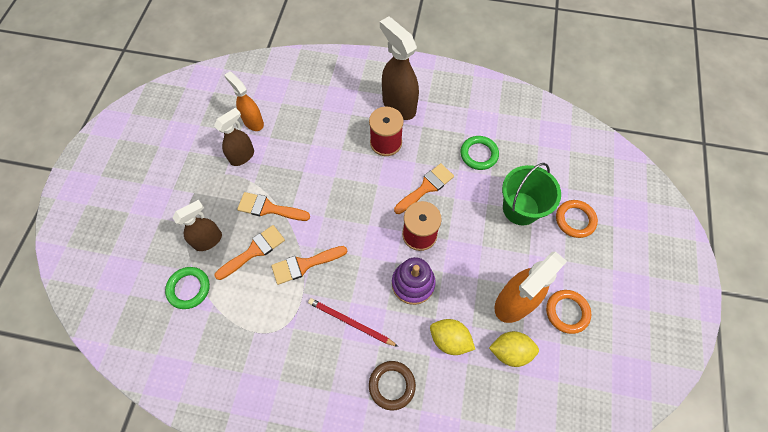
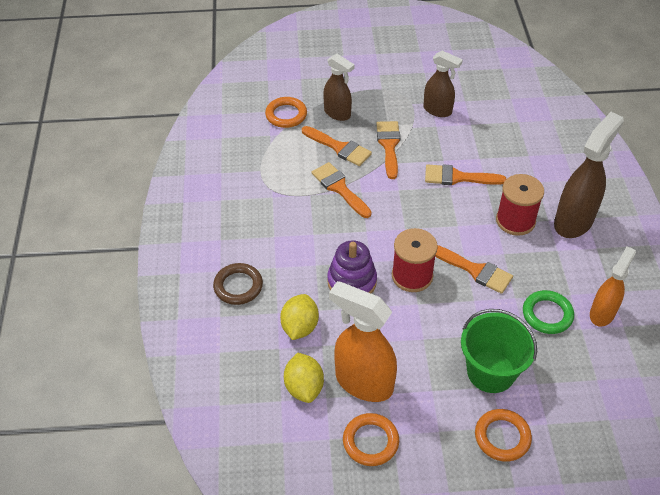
camera: 75 degrees right, 15 degrees down
(189, 288) = (286, 115): green ring -> orange ring
(253, 122) = (482, 106): orange spray bottle -> orange spray bottle (602, 313)
(326, 167) = (458, 177): none -> orange brush
(350, 322) = (292, 239): red pencil -> none

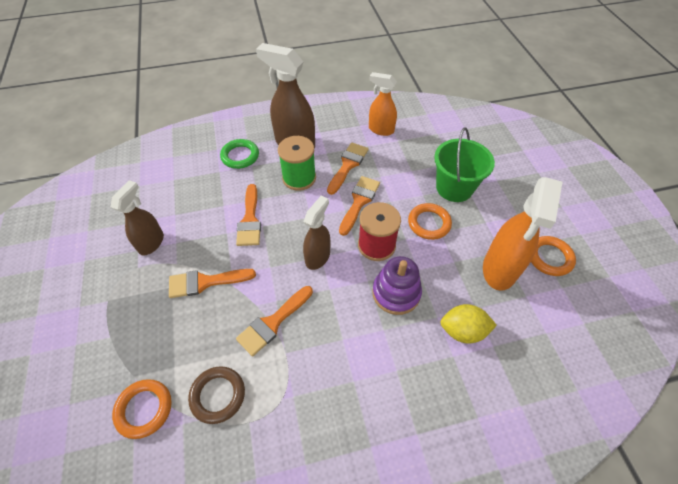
camera: 100 degrees left, 5 degrees up
(238, 286) = (433, 406): brown ring -> brown ring (218, 395)
(304, 387) = (524, 315): yellow lemon -> none
(337, 113) = (147, 344): brown spray bottle -> brown spray bottle (318, 257)
(339, 147) = (208, 332): orange brush -> orange brush (348, 165)
(502, 437) = (505, 179): orange ring -> orange ring (429, 223)
(515, 220) = (299, 178): red spool -> green spool
(547, 314) = (391, 158): green ring -> green ring (240, 156)

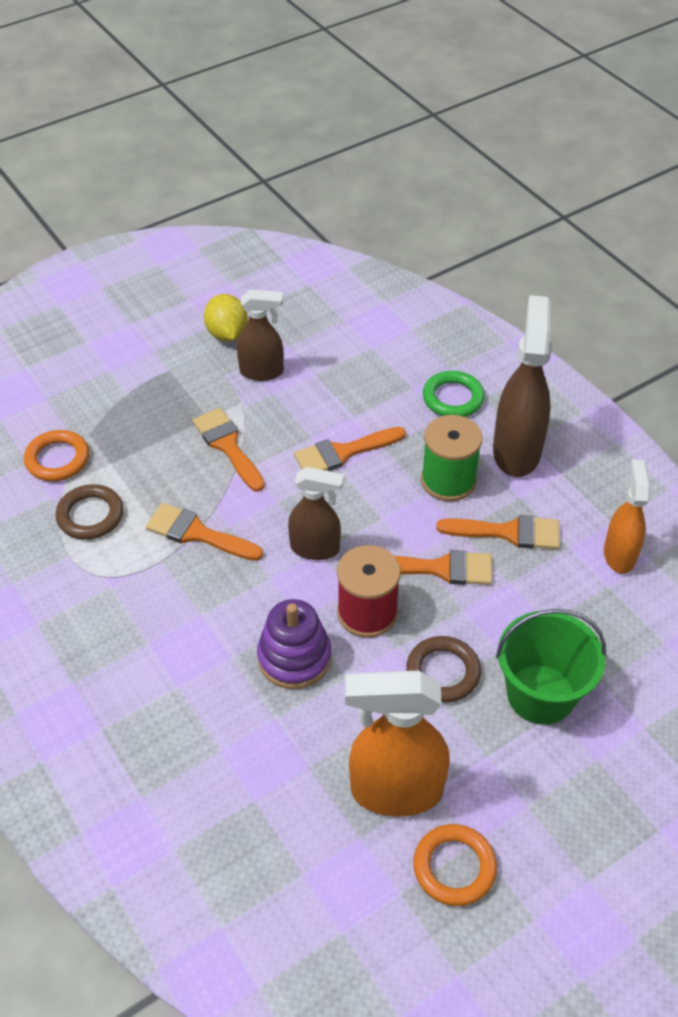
camera: 70 degrees right, 5 degrees down
(429, 223) = (443, 672): orange ring -> brown ring
(463, 331) = (264, 756): yellow lemon -> yellow lemon (227, 334)

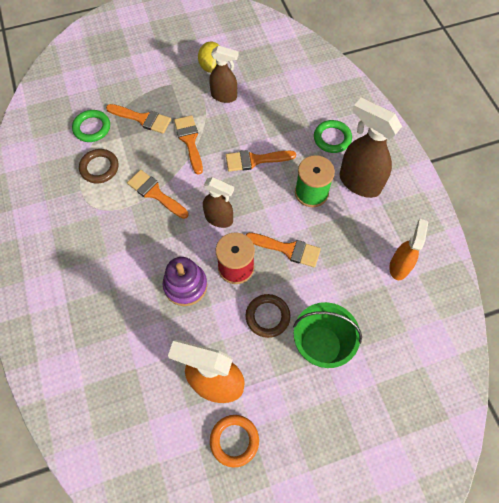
camera: 15 degrees right, 15 degrees up
(57, 459) = (92, 128): orange ring -> green ring
(508, 532) = (336, 235): orange brush -> orange brush (142, 119)
(516, 451) = (359, 182): brown spray bottle -> brown spray bottle turned 75 degrees counterclockwise

